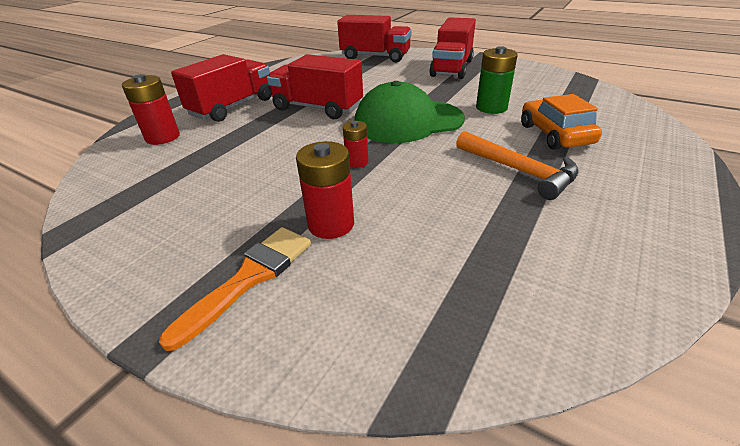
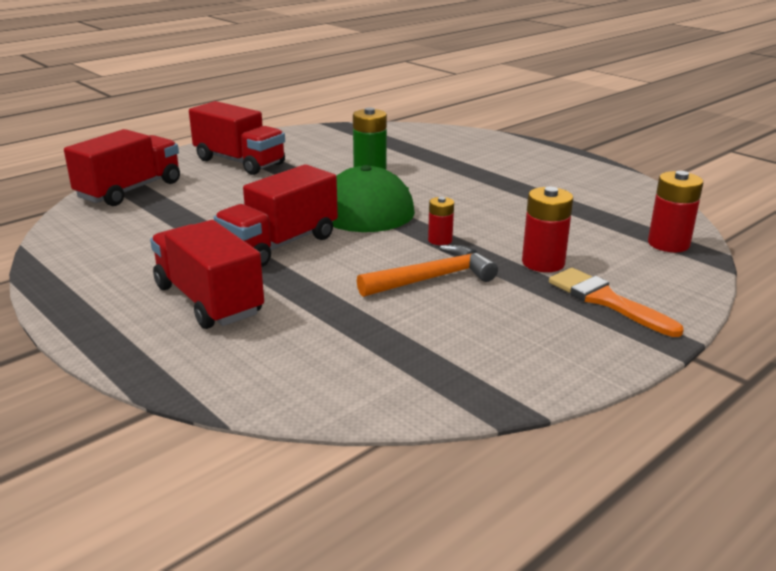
camera: 75 degrees left, 10 degrees down
(162, 137) = (270, 356): red battery -> red battery (668, 244)
(519, 171) = (496, 186): orange hammer -> orange hammer (432, 278)
(555, 134) = (445, 161): orange car -> none

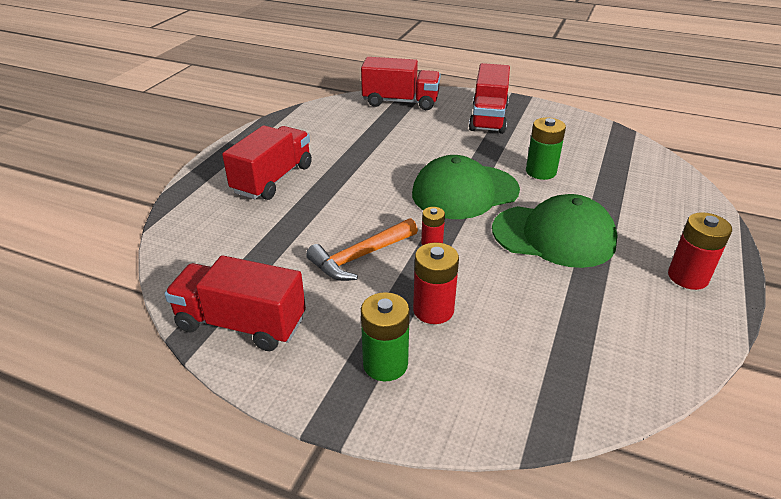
camera: 65 degrees right, 10 degrees up
(280, 244) = (366, 178): red truck -> red truck (241, 323)
(432, 278) = (361, 256): orange hammer -> orange hammer turned 105 degrees clockwise
(474, 191) = (554, 236): none -> green cap
(606, 300) = (385, 364): orange brush -> green battery
(668, 244) = (551, 394): red battery -> red battery (688, 277)

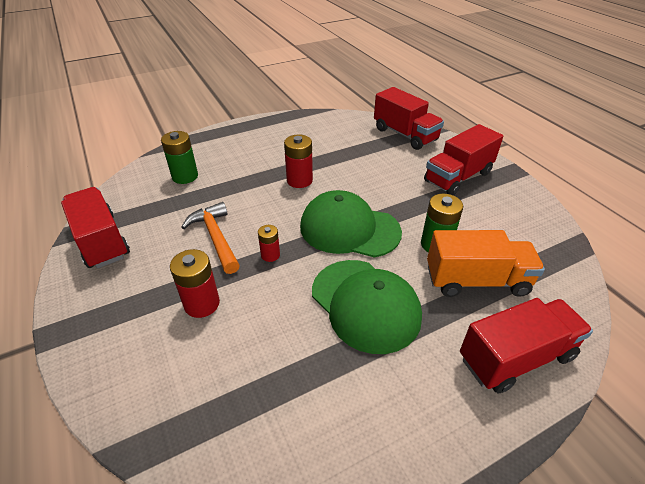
camera: 40 degrees right, 5 degrees up
(273, 179) = (243, 156): red truck -> red truck (516, 357)
(361, 256) = (215, 238): orange hammer -> orange hammer turned 60 degrees clockwise
(385, 364) = (126, 320): green battery -> green battery (185, 176)
(598, 181) = (476, 281): none -> orange truck
(688, 277) = (430, 420): red battery -> red battery (299, 180)

